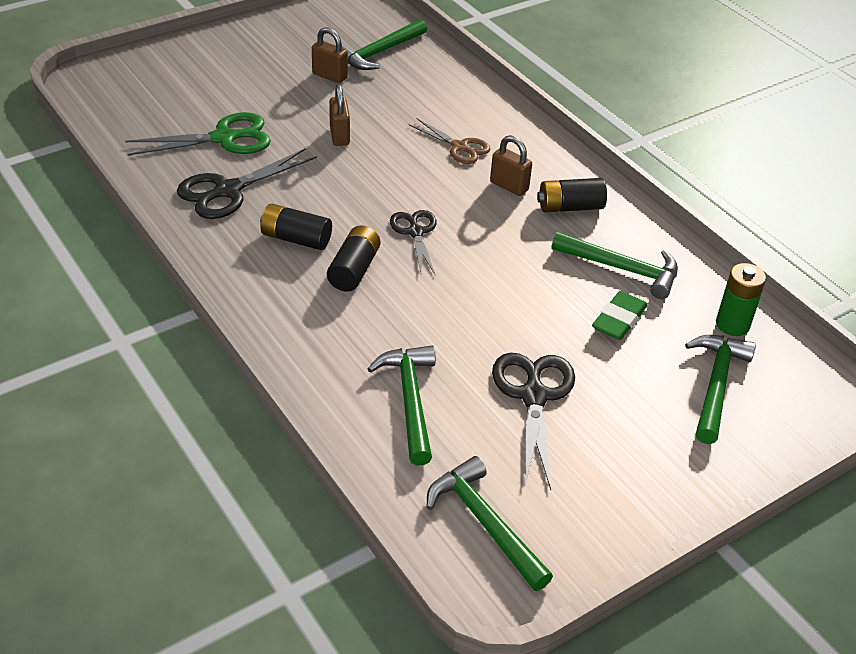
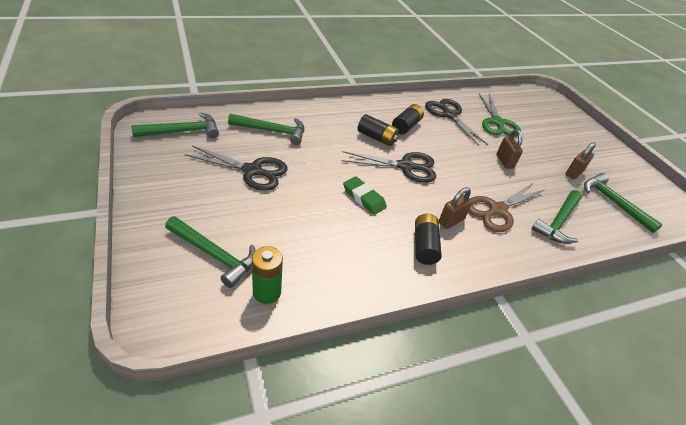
camera: 100 degrees right, 0 degrees up
(339, 136) = (504, 161): brown padlock -> brown padlock turned 75 degrees clockwise
(415, 232) = (405, 167): black scissors -> black scissors, size x1.55
(460, 147) = (497, 210): brown scissors -> brown scissors, size x1.55
(619, 320) = (297, 229): green eraser -> green eraser (364, 198)
(622, 269) = (348, 250): green hammer -> green hammer (558, 222)

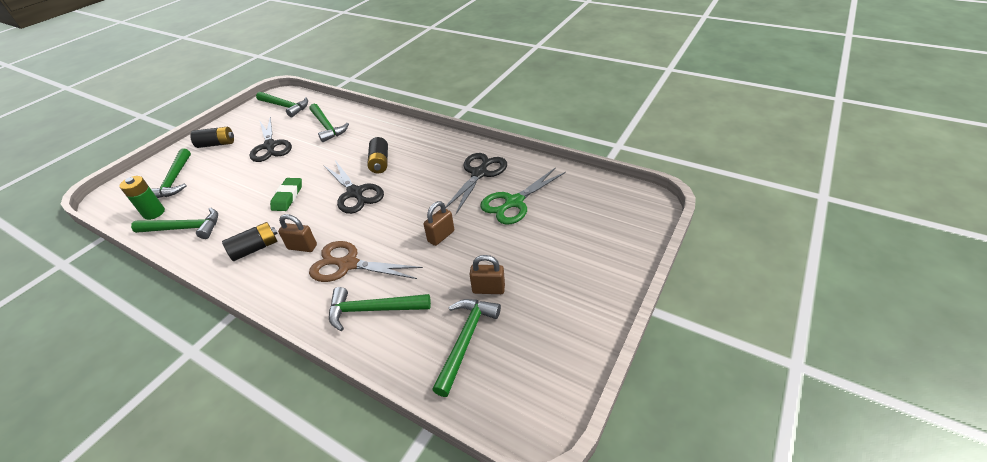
camera: 60 degrees right, 0 degrees up
(332, 278) = (185, 228): none -> green hammer
(406, 126) = (421, 165): black battery -> black battery (217, 144)

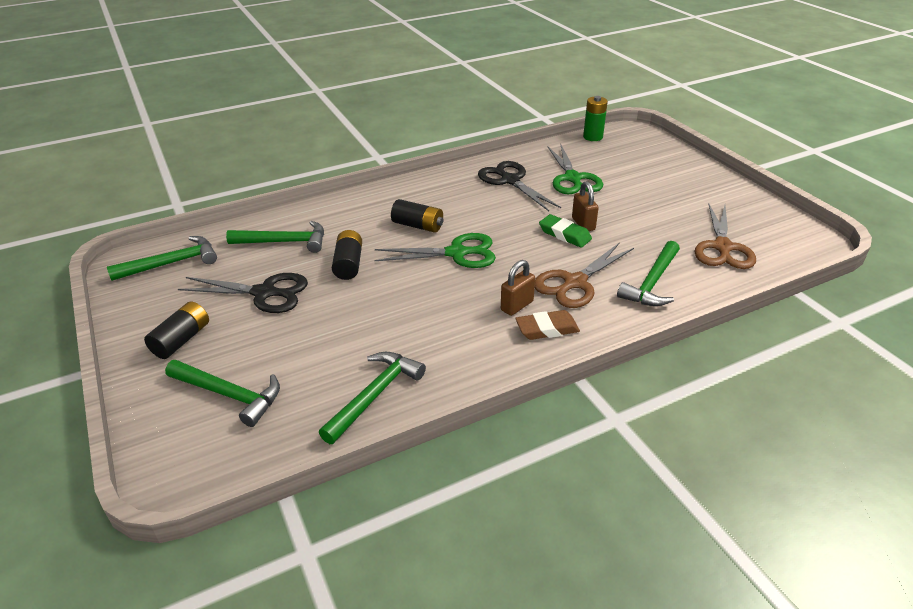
camera: 60 degrees left, 5 degrees down
(154, 213) = (297, 424): green battery -> green battery (593, 137)
(255, 248) = (485, 340): black battery -> black battery (349, 264)
(279, 273) = (547, 329): none -> brown eraser
(287, 197) = (406, 299): green eraser -> green eraser (564, 234)
(355, 193) = (457, 253): black scissors -> green scissors
(465, 340) = (722, 247): green hammer -> brown scissors
(488, 289) = (672, 221): brown padlock -> none

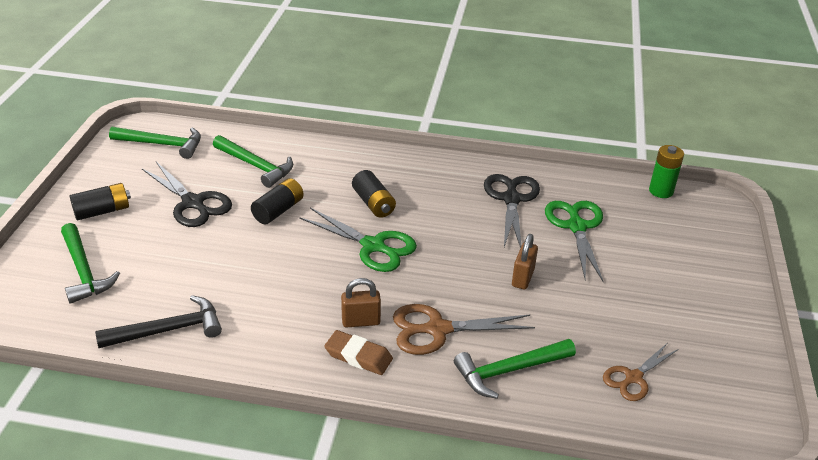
camera: 35 degrees right, 0 degrees up
(375, 395) = (168, 330): green hammer -> black hammer
(564, 234) = (491, 279): green eraser -> none
(573, 178) = (576, 226): green scissors -> green scissors turned 150 degrees clockwise
(722, 247) = (633, 378): brown scissors -> brown scissors, size x0.65

